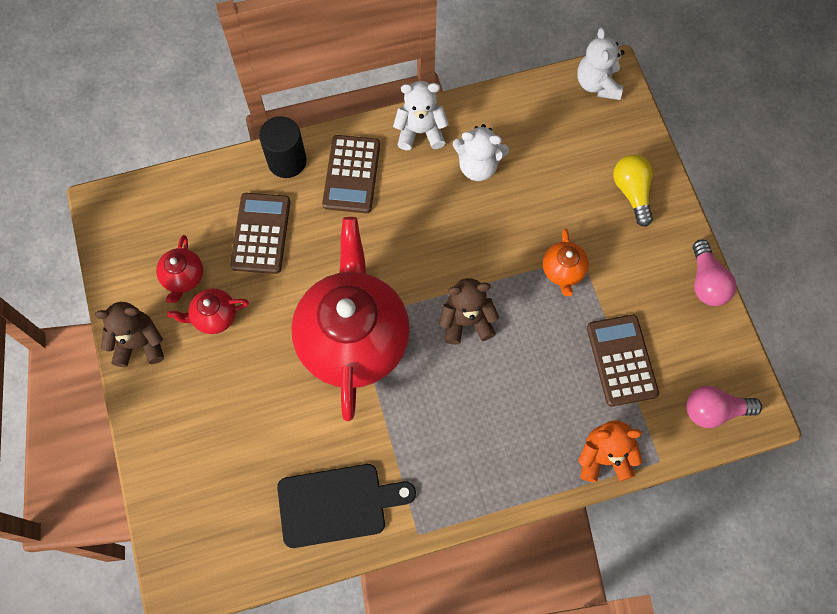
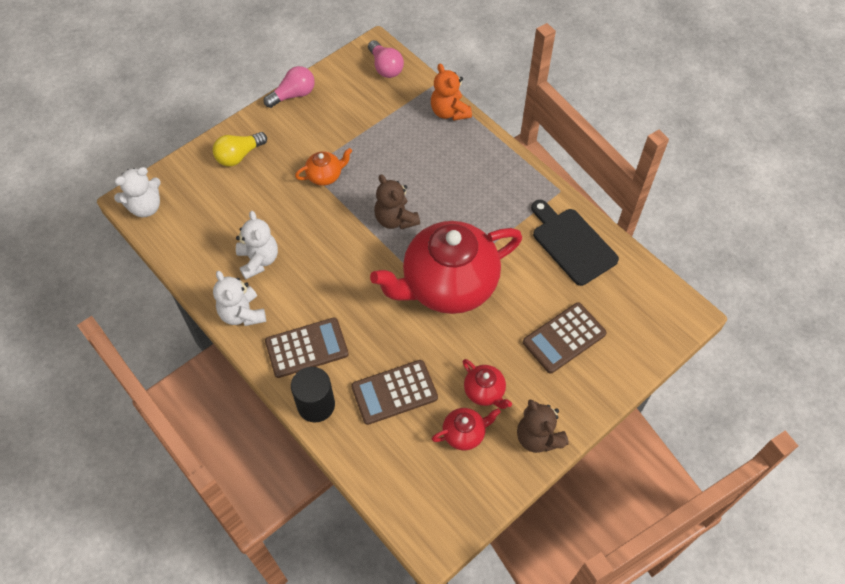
camera: 115 degrees left, 10 degrees down
(621, 360) = (376, 122): brown calculator -> brown calculator (564, 338)

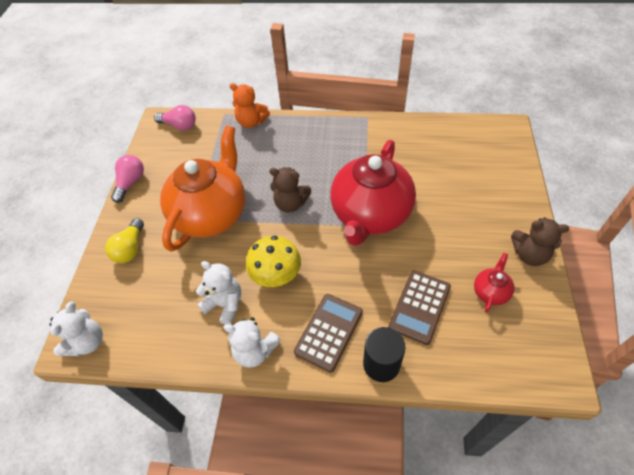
camera: 40 degrees left, 5 degrees down
(318, 270) = (276, 275): none -> yellow mushroom
(325, 176) = (211, 214): orange teapot -> orange teapot, size x2.44
(484, 392) = (469, 256): red teapot -> none
(564, 338) = (469, 189): brown calculator -> none
(572, 243) = (408, 138): black cutting board -> none

